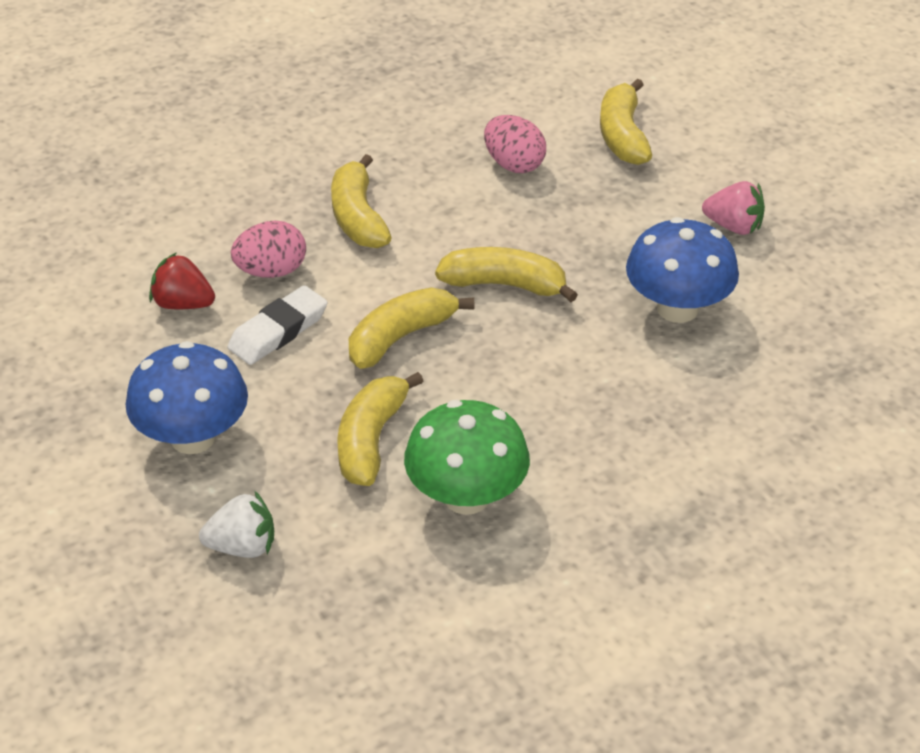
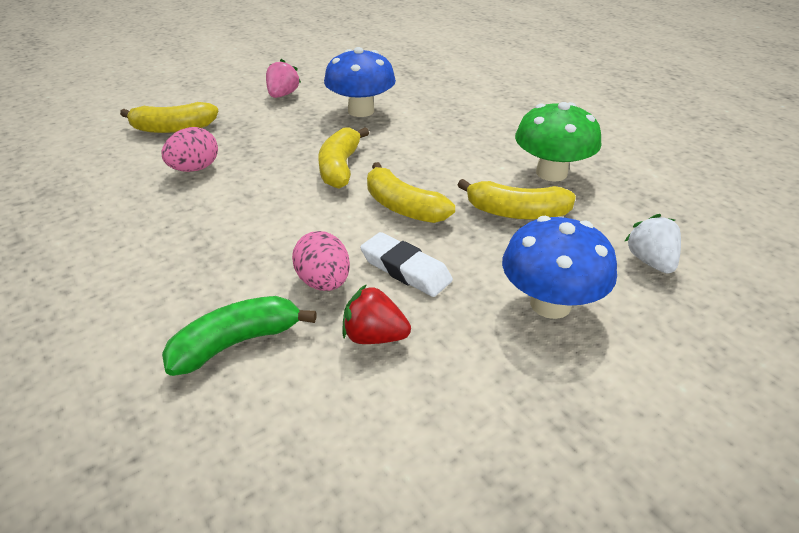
camera: 95 degrees left, 5 degrees down
(183, 304) = (374, 337): red strawberry -> red strawberry turned 90 degrees clockwise
(200, 219) = (236, 343): none -> green banana
(358, 217) = (250, 239): yellow banana -> none

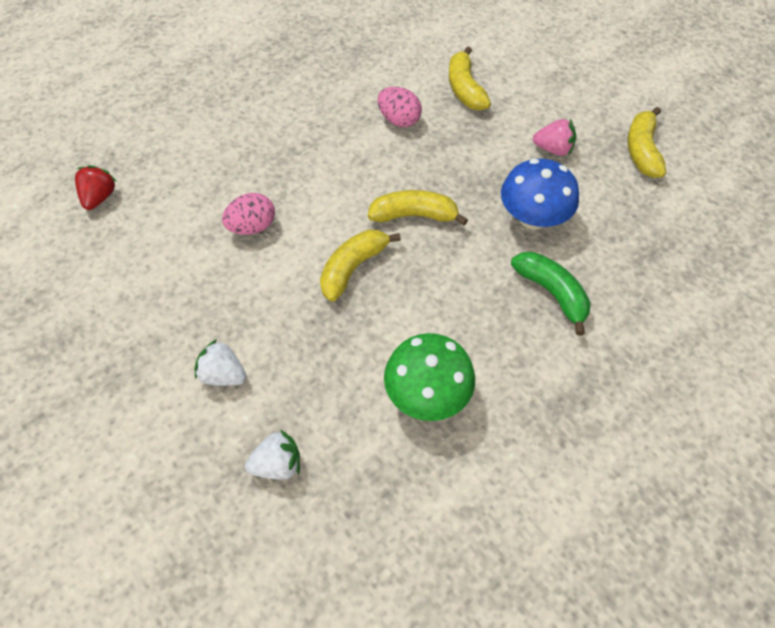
camera: 85 degrees right, 20 degrees up
(236, 343) = (194, 191): green banana -> green banana (552, 293)
(374, 337) = (195, 262): red strawberry -> red strawberry (100, 197)
(405, 269) = (267, 275): white eraser -> none
(516, 212) = (350, 357): yellow banana -> yellow banana (642, 150)
(550, 304) = (223, 374): blue mushroom -> white strawberry

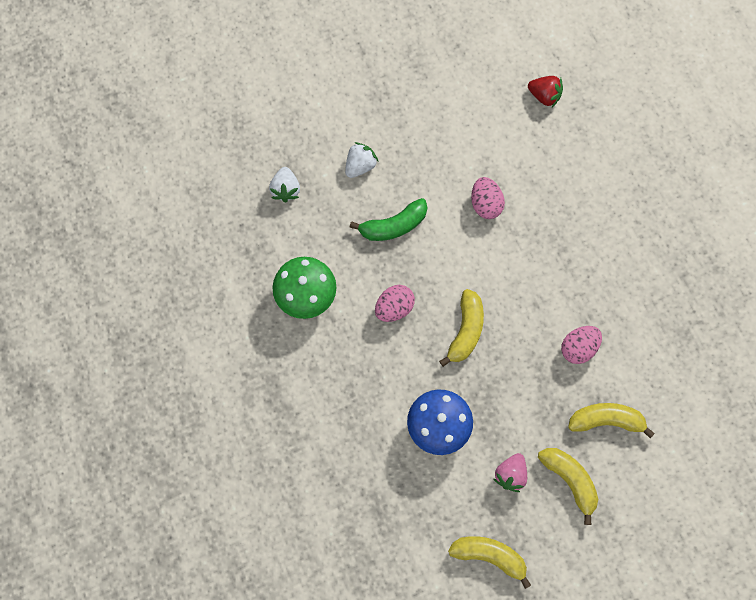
camera: 105 degrees right, 15 degrees up
(353, 268) = (426, 270): yellow banana -> yellow banana (570, 480)
(410, 290) = (394, 308): none -> pink egg
(552, 293) = (362, 413): green banana -> green banana (393, 225)

